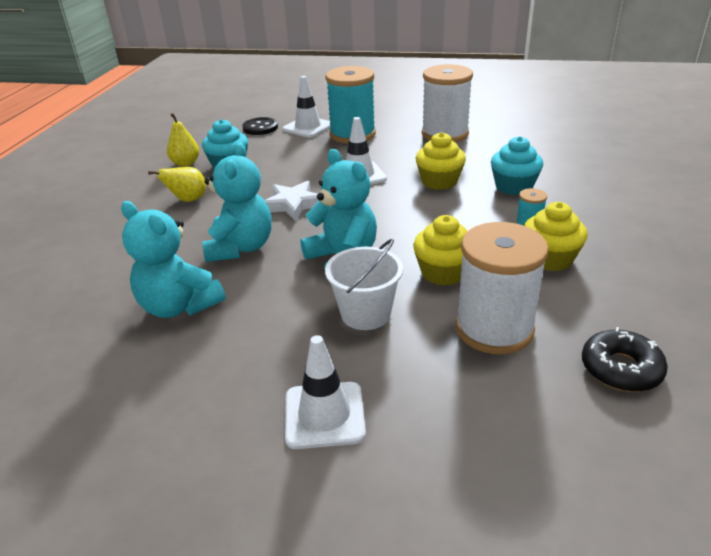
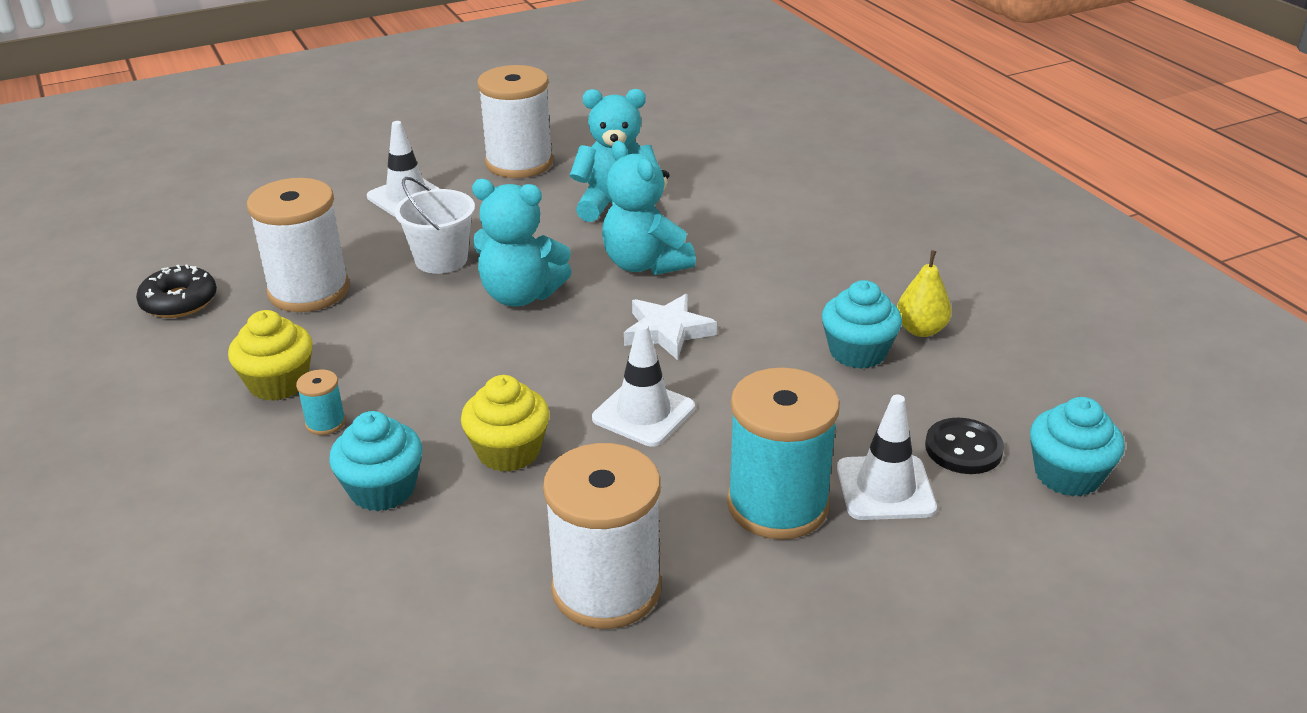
camera: 140 degrees right, 0 degrees up
(168, 411) = (519, 163): none -> white spool
(188, 200) = (804, 286): yellow pear -> none
(244, 113) = (1067, 475): none -> turquoise cupcake
(443, 272) = (395, 321): yellow cupcake -> none

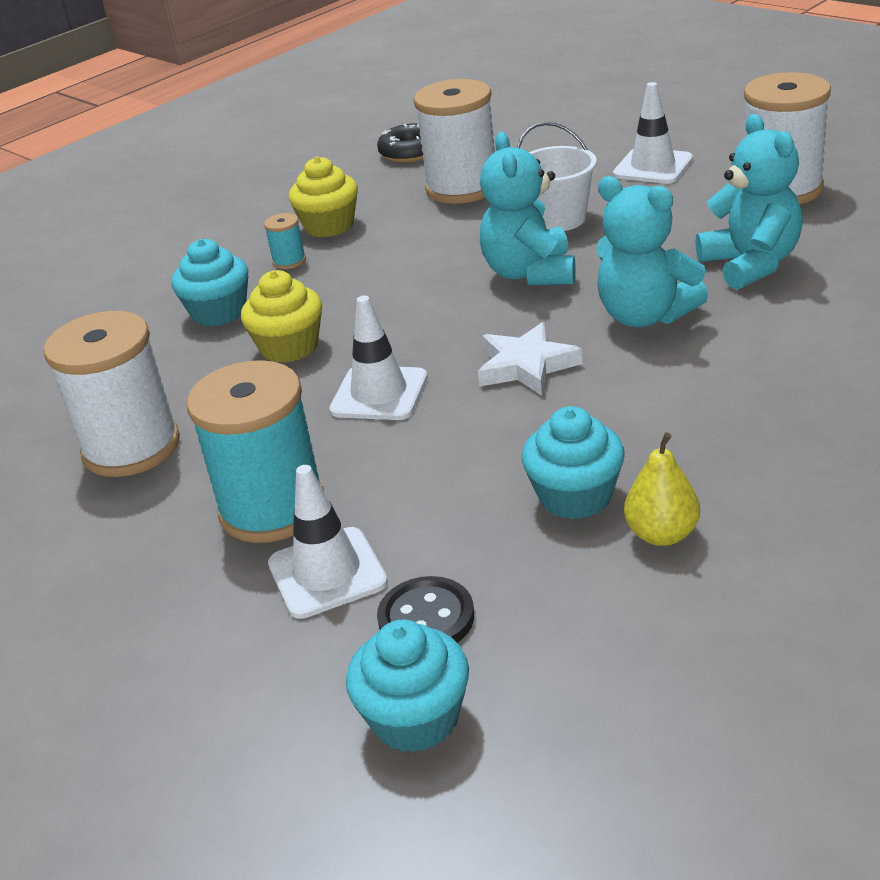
camera: 75 degrees right, 0 degrees up
(645, 264) = (645, 316): turquoise teddy bear -> turquoise teddy bear turned 90 degrees counterclockwise

